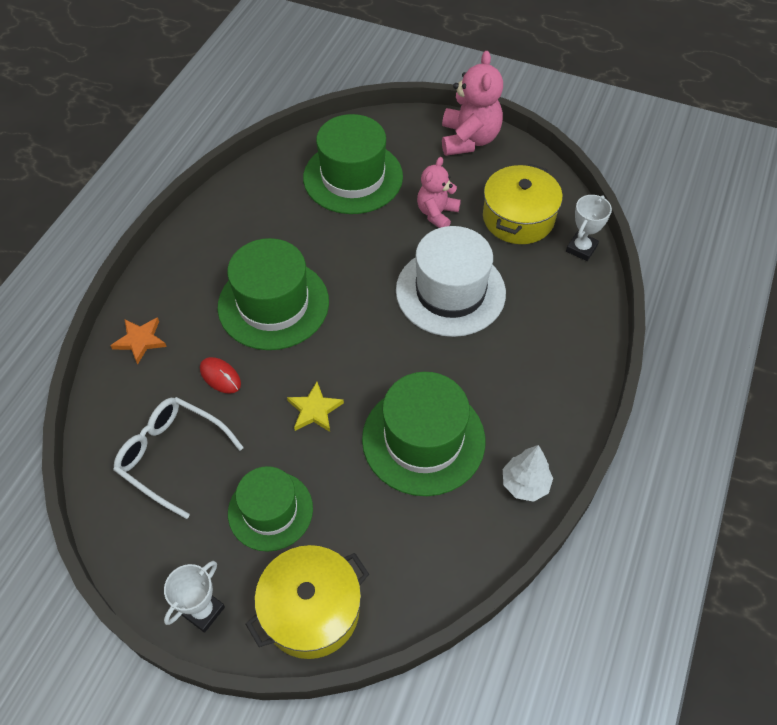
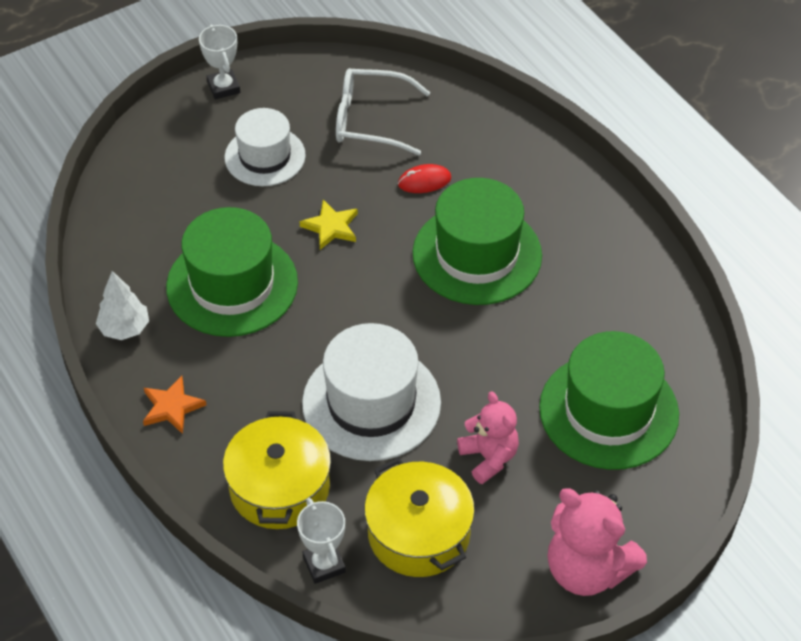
camera: 125 degrees right, 5 degrees down
(140, 340) = (513, 145): orange star -> orange star (172, 407)
(172, 456) = (370, 120): white glasses -> white glasses turned 150 degrees counterclockwise
(270, 510) = (265, 156): green hat -> white hat
(311, 610) = (164, 143): yellow pot -> yellow pot (279, 487)

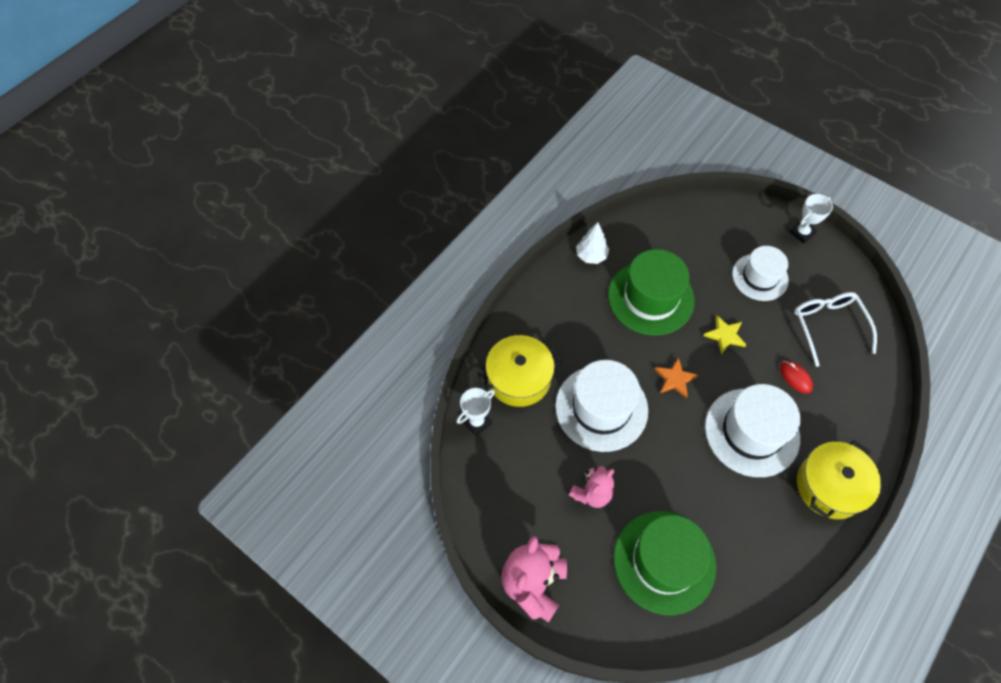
camera: 70 degrees right, 10 degrees up
(172, 407) = (549, 301): orange star -> orange star (675, 379)
(419, 533) = (519, 469): yellow pot -> yellow pot (829, 486)
(477, 254) = (751, 432): green hat -> white hat

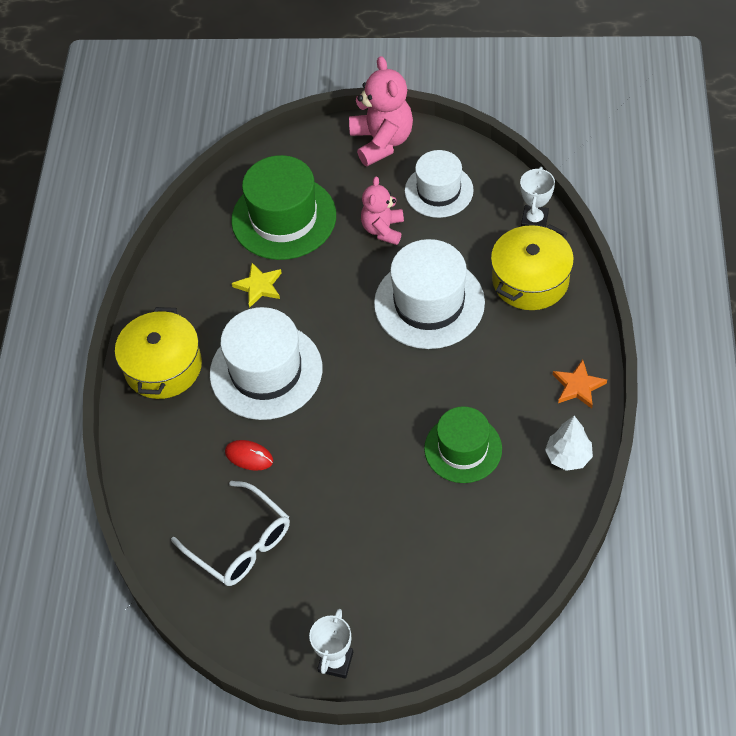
camera: 150 degrees right, 5 degrees down
(650, 298) = (463, 449): green hat -> green hat, size x0.66
(675, 379) = (376, 375): orange star -> orange star (578, 386)
(725, 335) = (352, 456): yellow star -> yellow star (259, 286)
(760, 277) = (354, 558): white hat -> white hat (439, 191)

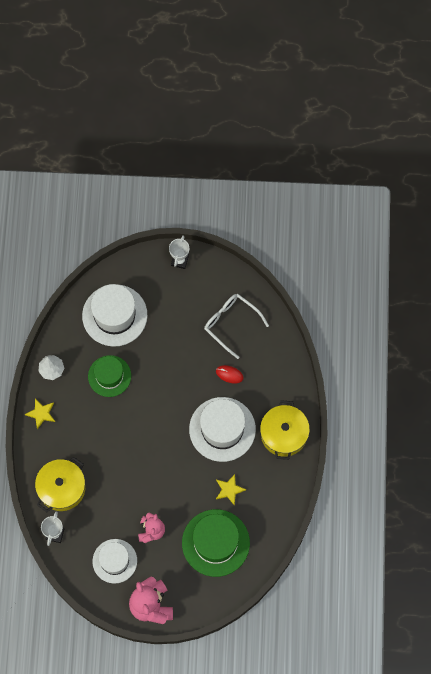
camera: 175 degrees right, 15 degrees up
(429, 303) = (124, 473): white hat -> white hat (114, 315)
(578, 386) = (41, 413): orange star -> yellow star

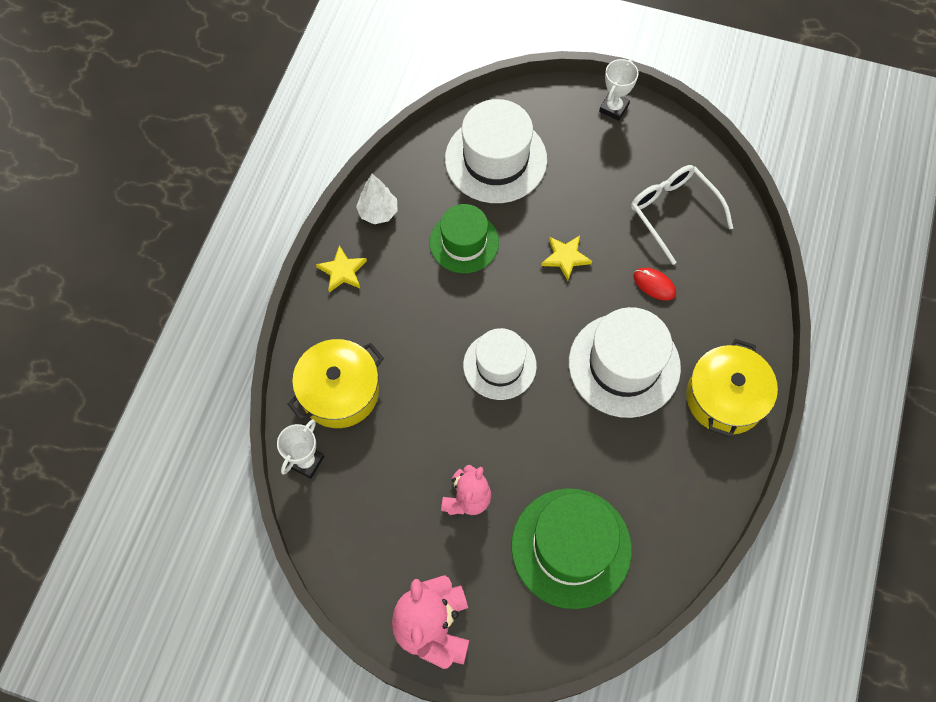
camera: 15 degrees right, 5 degrees down
(114, 561) = (391, 533): white hat -> white hat (499, 365)
(229, 490) = (614, 464): yellow star -> yellow star (565, 257)

